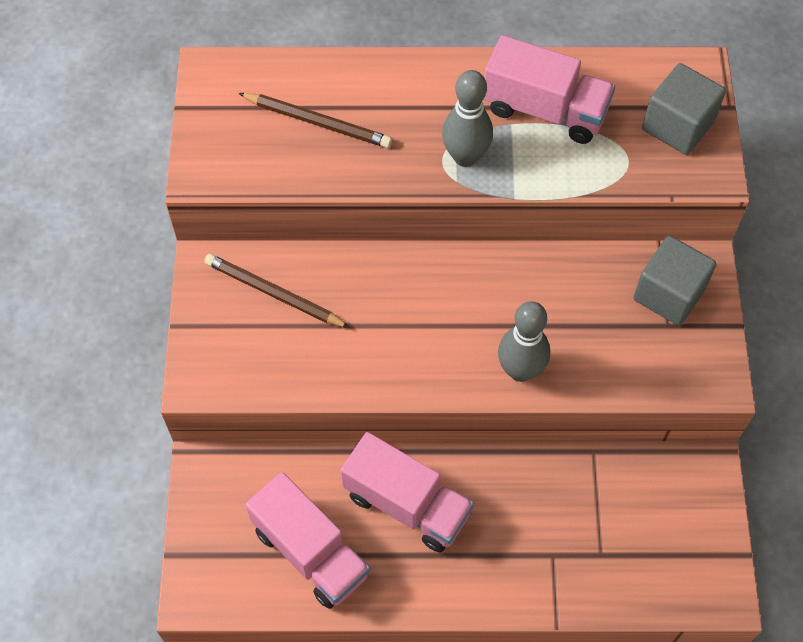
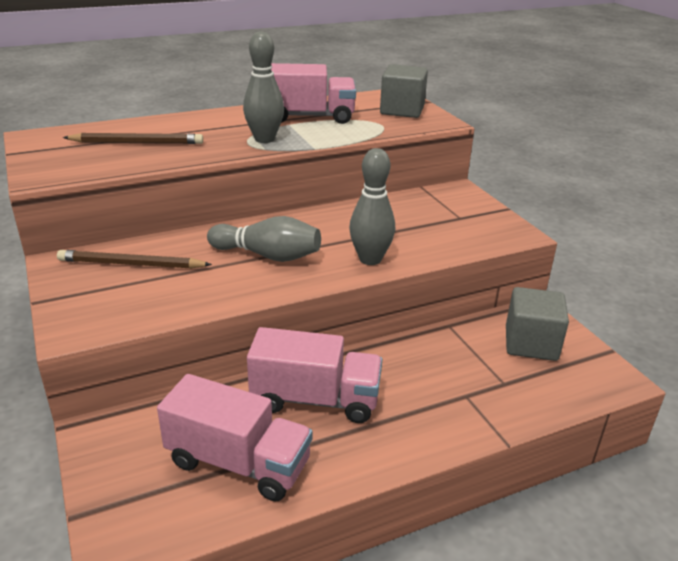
camera: 25 degrees left, 30 degrees down
(415, 325) = (268, 255): none -> grey bowling pin
(669, 294) = (448, 205): grey cube -> grey cube (531, 343)

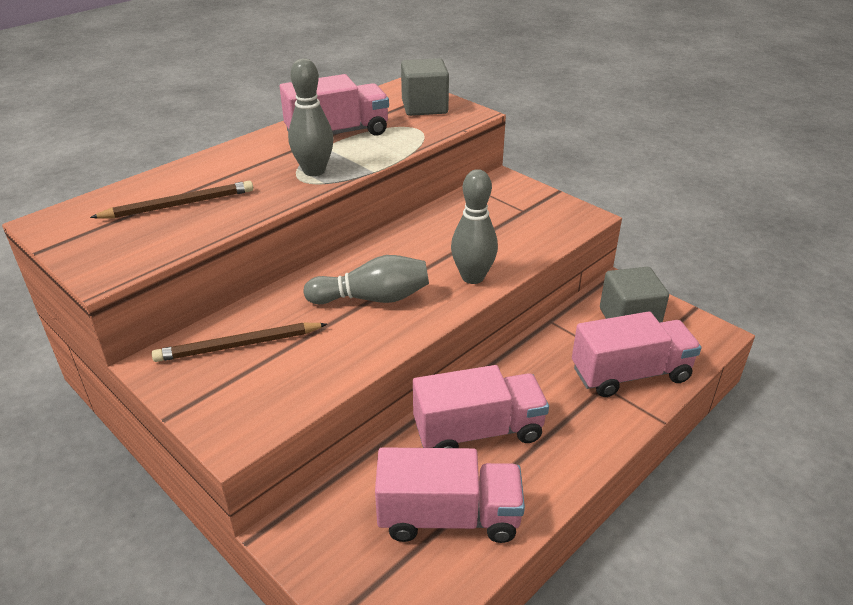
camera: 20 degrees left, 5 degrees up
(500, 392) = (630, 374): none -> pink truck

